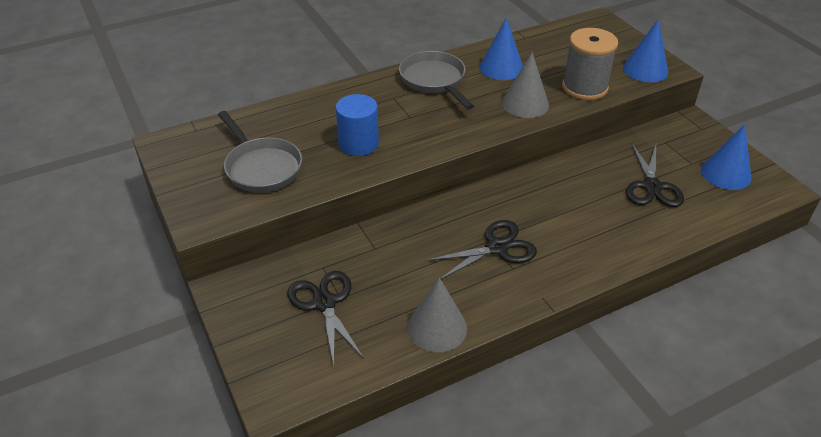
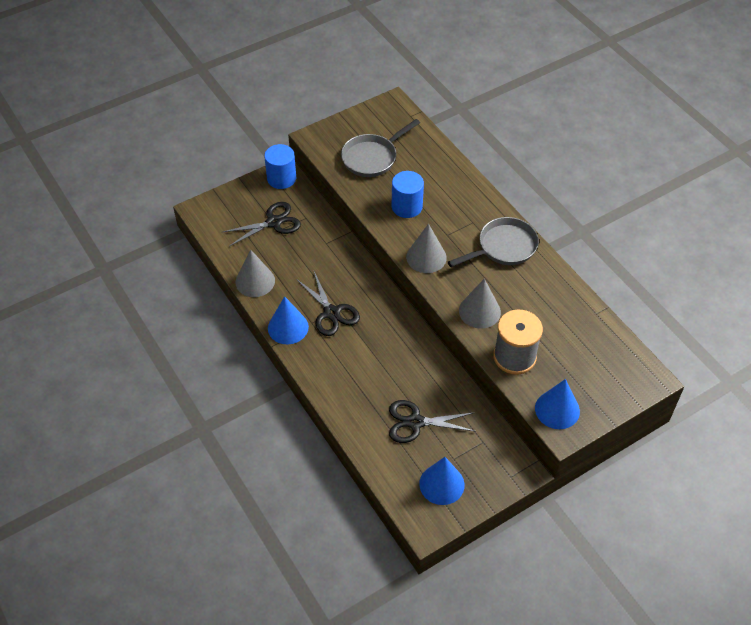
camera: 85 degrees right, 10 degrees up
(236, 292) = (281, 178): none -> blue cylinder
(444, 134) = (426, 257): none -> grey cone
(501, 67) = (535, 294): blue cone -> blue cone (288, 327)

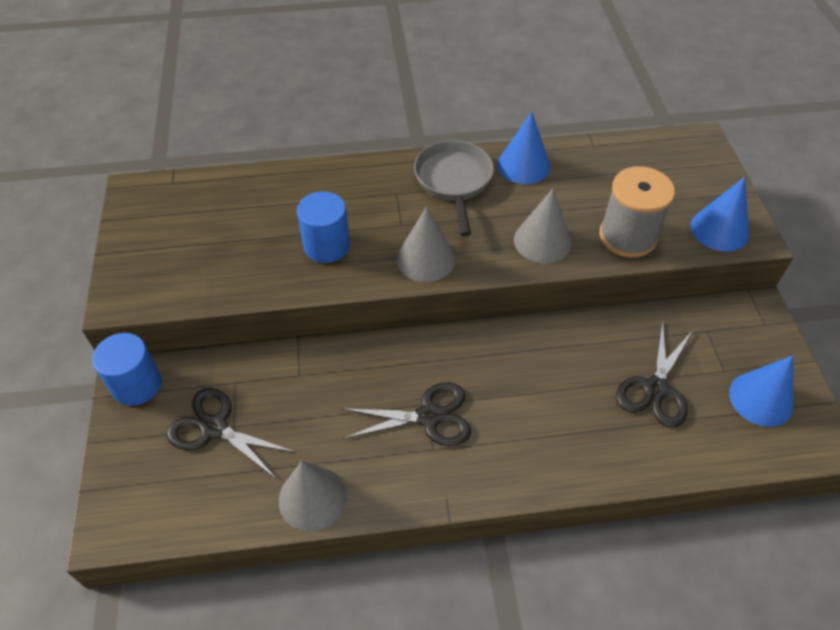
camera: 65 degrees left, 0 degrees up
(274, 222) = (214, 427): black scissors -> black scissors turned 60 degrees counterclockwise
(288, 327) = (426, 484): blue cone -> blue cone (523, 165)
(372, 157) = (212, 248): grey pan -> none

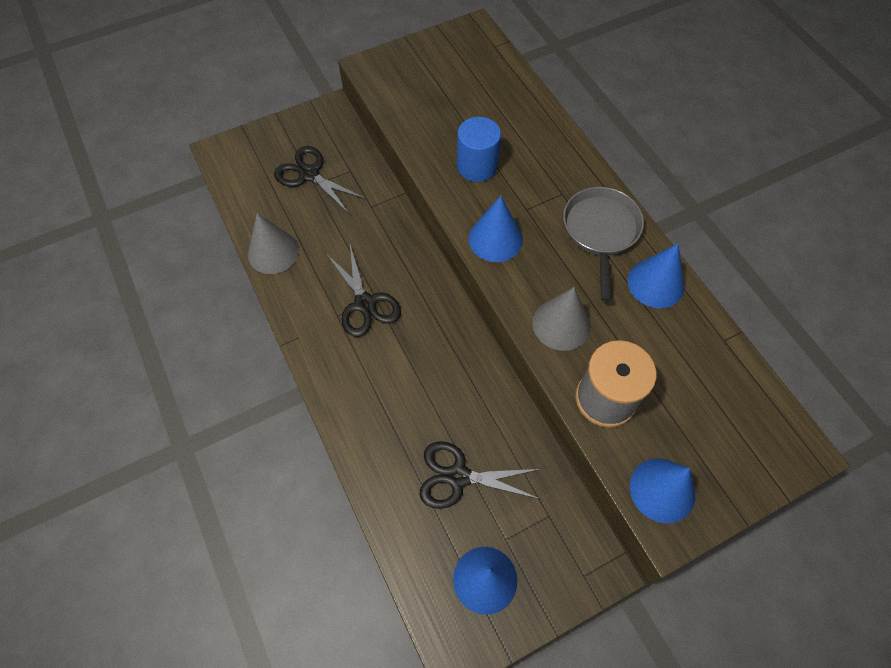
camera: 70 degrees right, 10 degrees up
(137, 384) = (327, 117): blue cylinder -> none
(214, 427) = (309, 174): black scissors -> black scissors turned 60 degrees counterclockwise
(426, 259) = (495, 239): grey cone -> blue cone
(454, 182) = (600, 232): grey pan -> grey pan turned 60 degrees counterclockwise

